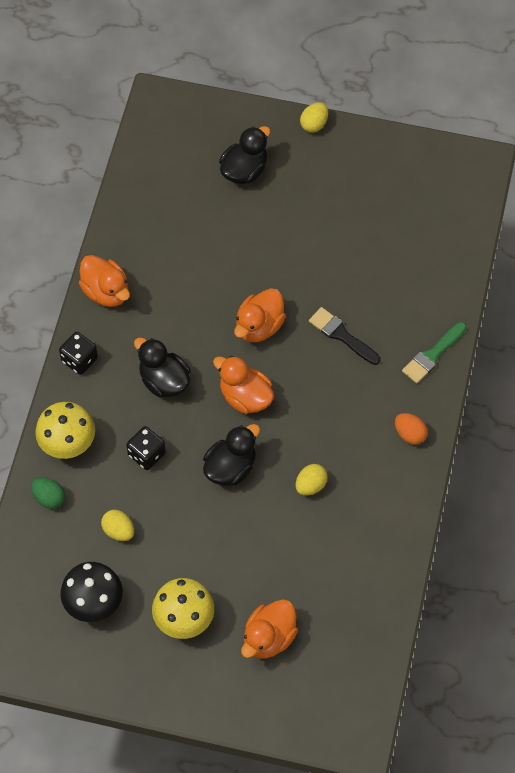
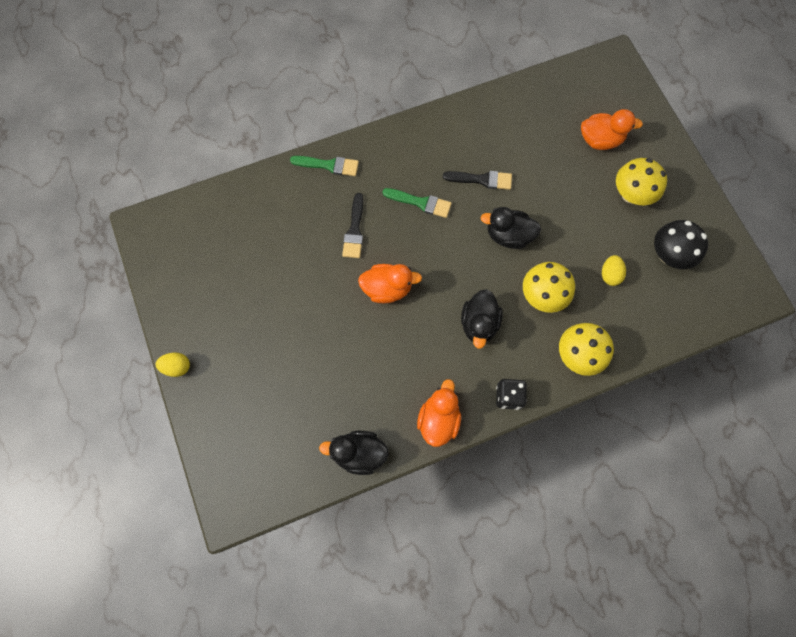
camera: 125 degrees left, 10 degrees up
(49, 498) = (626, 337): green egg -> none
(146, 454) = (542, 296): black dice -> yellow mushroom
(244, 170) = (256, 391): black duck -> black duck (359, 453)
(245, 397) = (449, 261): orange duck -> none
(310, 485) = (481, 180): yellow egg -> black brush
(327, 411) = (420, 202): none -> green brush
(410, 434) = (399, 144): orange egg -> none

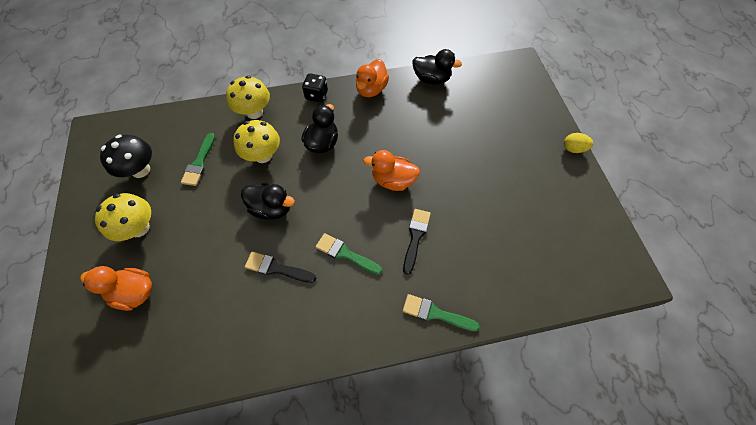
camera: 170 degrees left, 10 degrees down
(609, 275) = (199, 162): yellow egg -> green brush

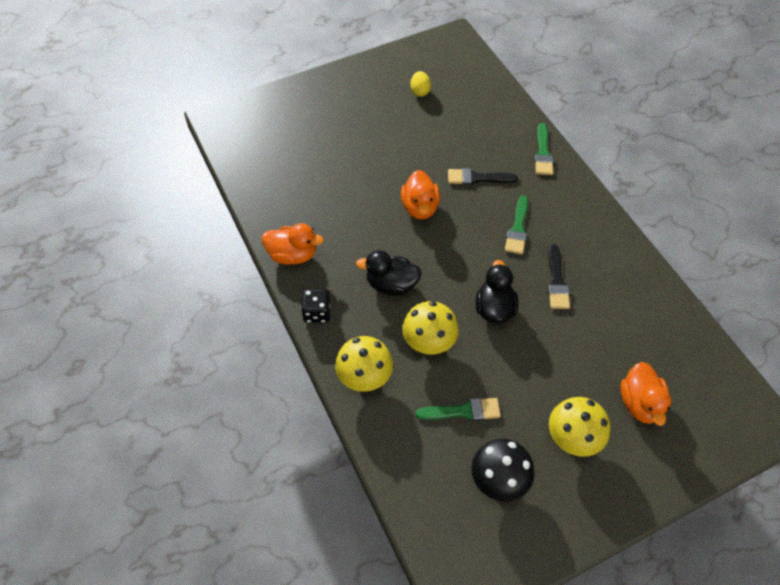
camera: 105 degrees left, 5 degrees down
(431, 79) = (261, 197): black duck -> none
(573, 149) = (333, 73): yellow egg -> yellow egg (420, 91)

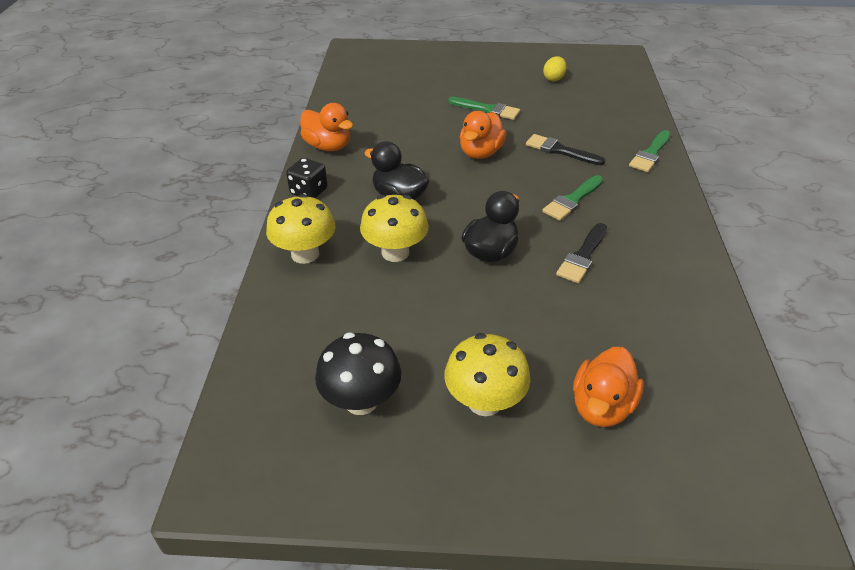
camera: 30 degrees right, 15 degrees down
(463, 411) = (378, 322): green brush -> green brush (487, 109)

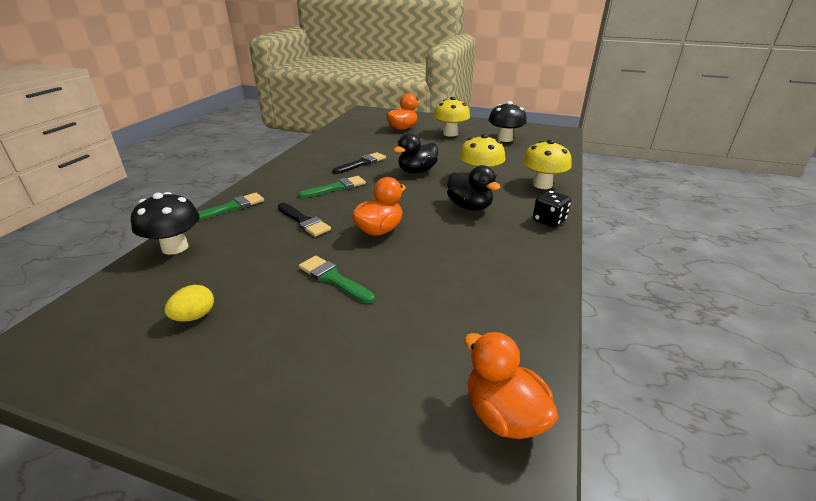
camera: 165 degrees left, 10 degrees down
(328, 146) = (537, 260): orange duck -> orange duck (503, 415)
(636, 112) = (175, 247): none -> black mushroom

